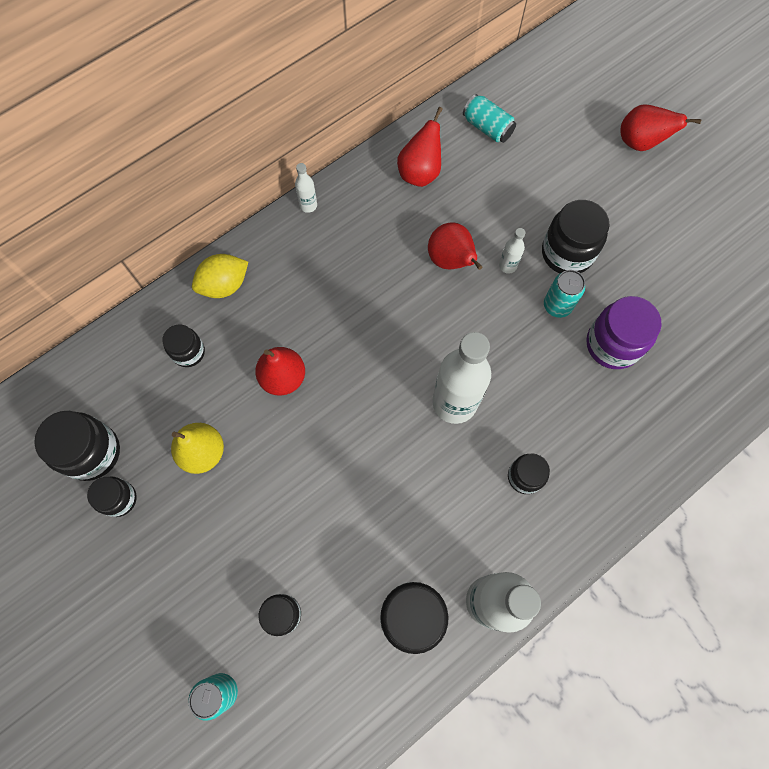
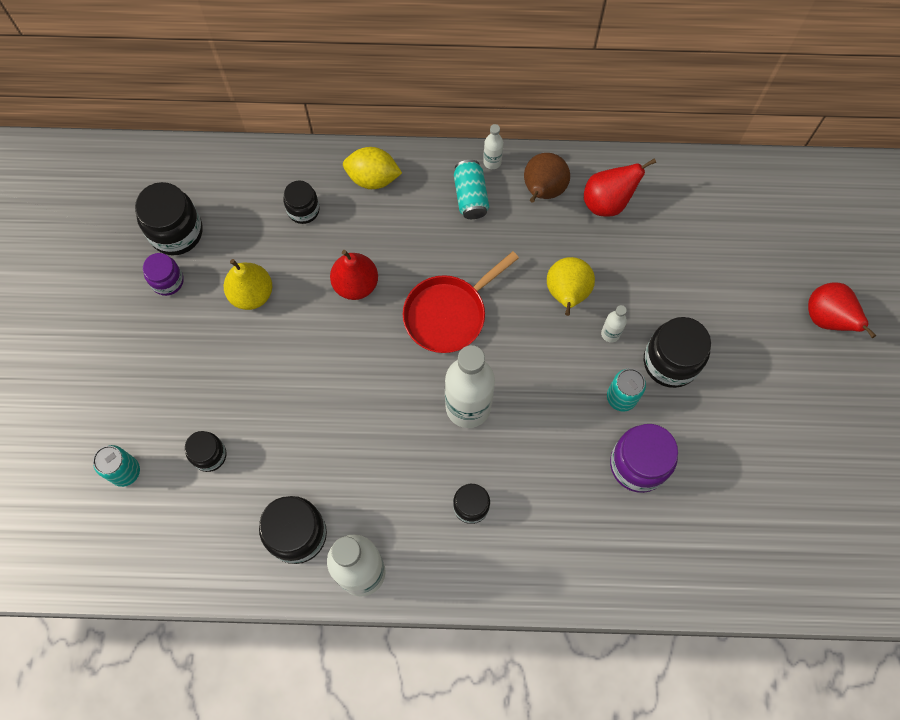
camera: 40 degrees right, 0 degrees up
(119, 499) = (167, 281): black jar -> purple jar
(365, 199) = (543, 190): none -> brown pear
(377, 343) = (449, 314): none -> red pan
(451, 260) = (567, 293): red pear -> yellow pear
(487, 128) = (701, 205): turquoise can -> turquoise can (470, 196)

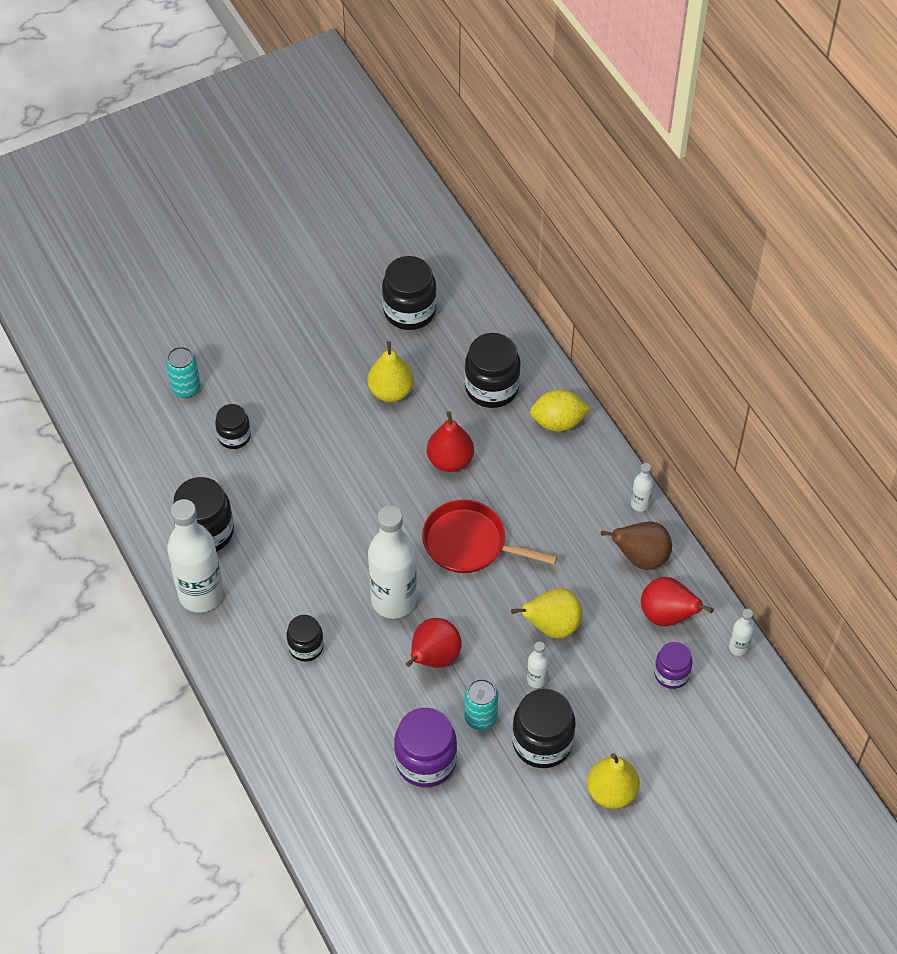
camera: 60 degrees right, 15 degrees down
(167, 281) = (363, 328): purple jar -> purple jar (671, 674)
(303, 210) = (492, 388): black jar -> black jar, size x1.67
(373, 178) = (558, 422): yellow lemon -> yellow lemon turned 75 degrees counterclockwise
(470, 196) = (593, 504): turquoise can -> none
(666, 167) = (738, 647): none -> white bottle
(743, 334) = (611, 792): none -> yellow pear
(827, 318) = (678, 860): red pear -> red pear (434, 658)

